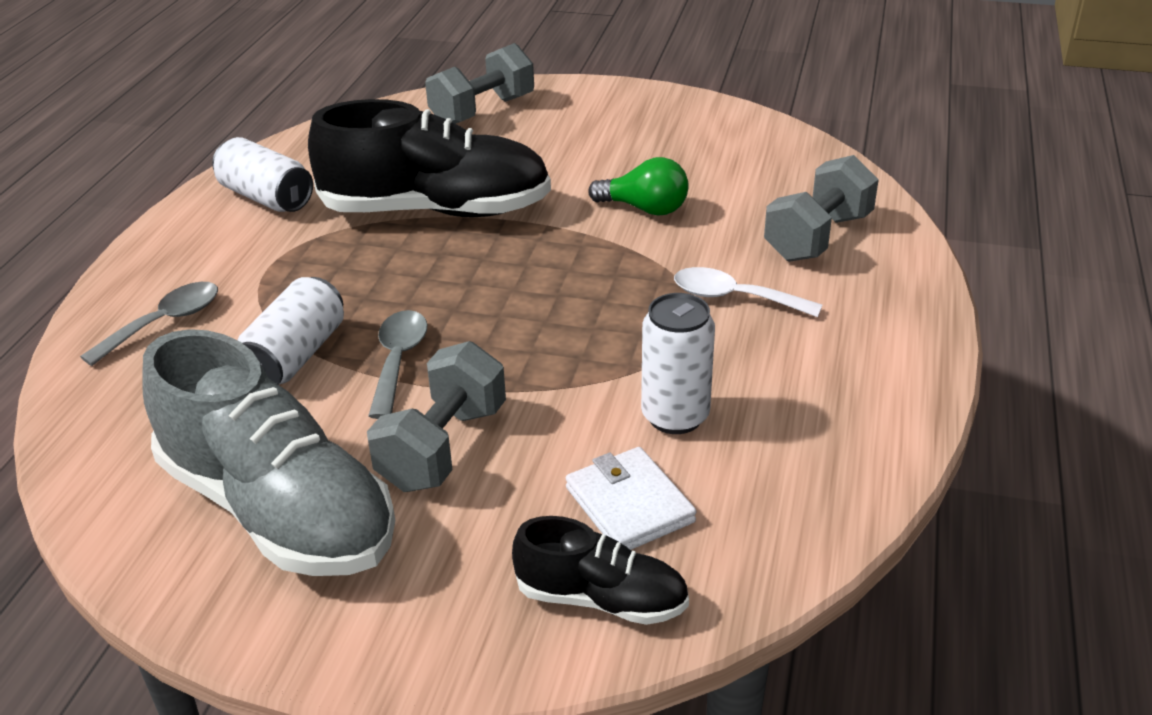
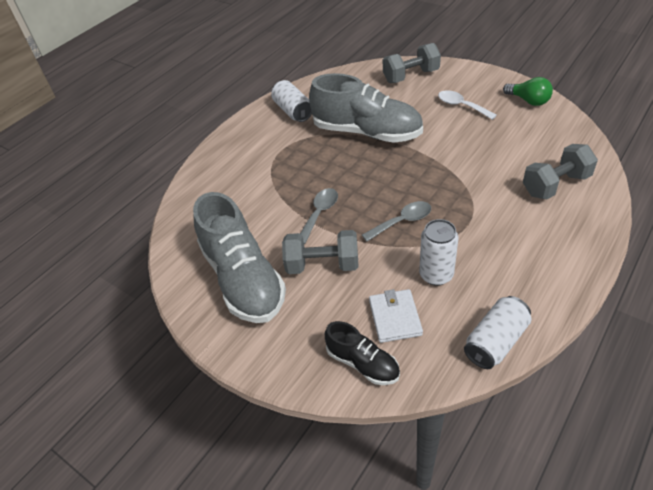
camera: 25 degrees right, 10 degrees up
(164, 323) = (229, 171): grey spoon -> grey spoon (402, 221)
(295, 356) = (276, 201): white can -> white can (495, 341)
(436, 210) = (367, 132): black shoe -> grey shoe
(442, 447) = (322, 265): grey dumbbell -> grey dumbbell turned 45 degrees clockwise
(645, 209) = (470, 150): green light bulb -> green light bulb (528, 101)
(734, 297) = (494, 213): white spoon -> white spoon (461, 106)

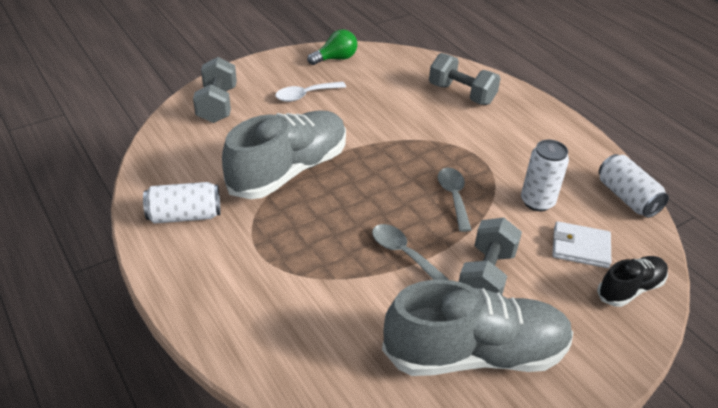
camera: 75 degrees left, 5 degrees down
(555, 185) = (461, 94): grey dumbbell -> grey dumbbell turned 45 degrees counterclockwise

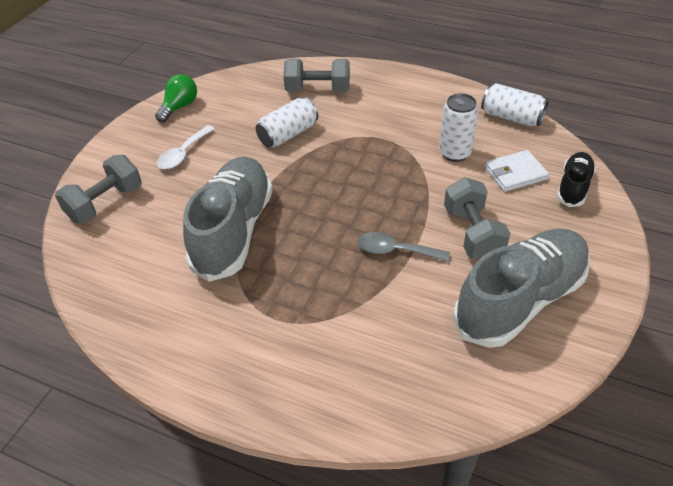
camera: 30 degrees left, 5 degrees up
(185, 216) = (176, 325): white can -> white can (288, 134)
(217, 105) = (105, 203): grey dumbbell -> grey dumbbell turned 75 degrees clockwise
(453, 197) = (391, 182): grey spoon -> none

